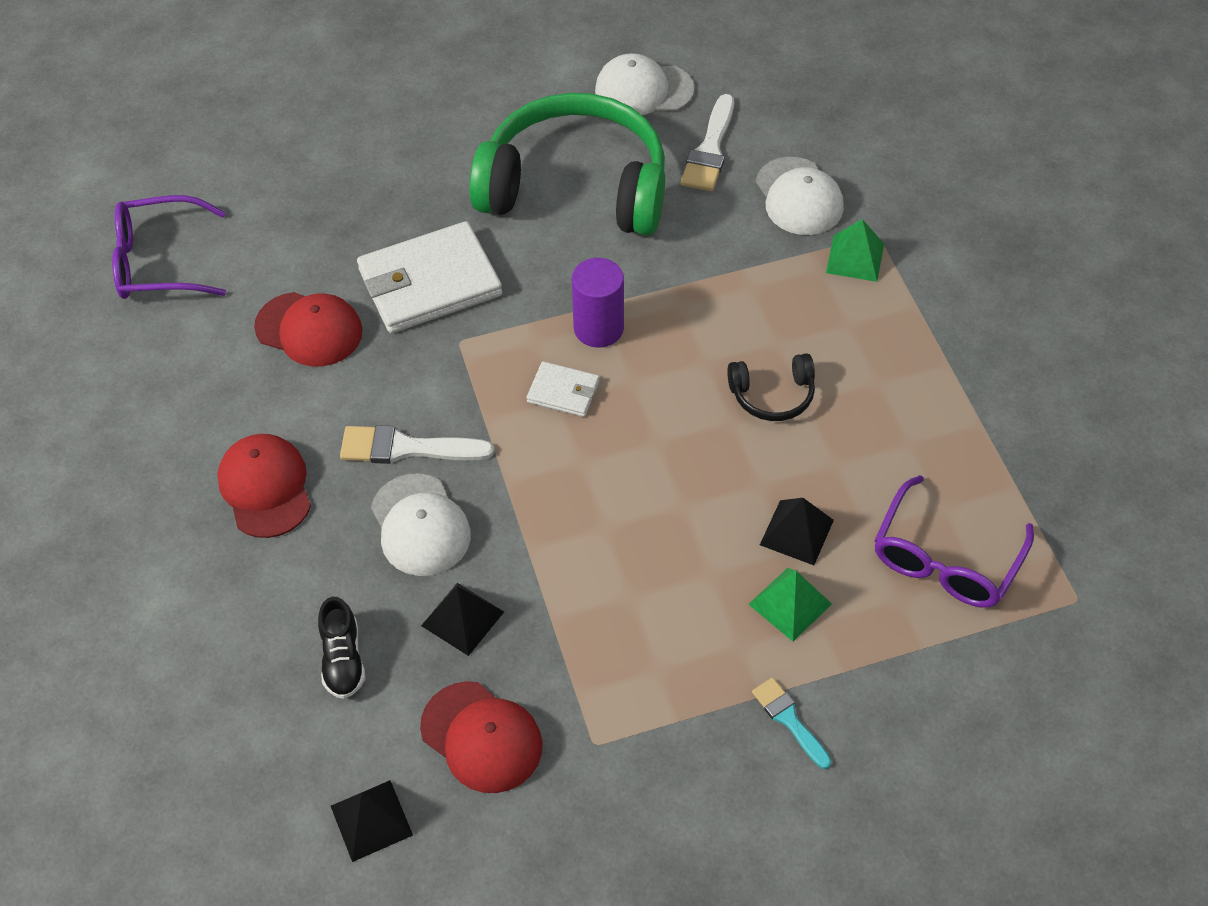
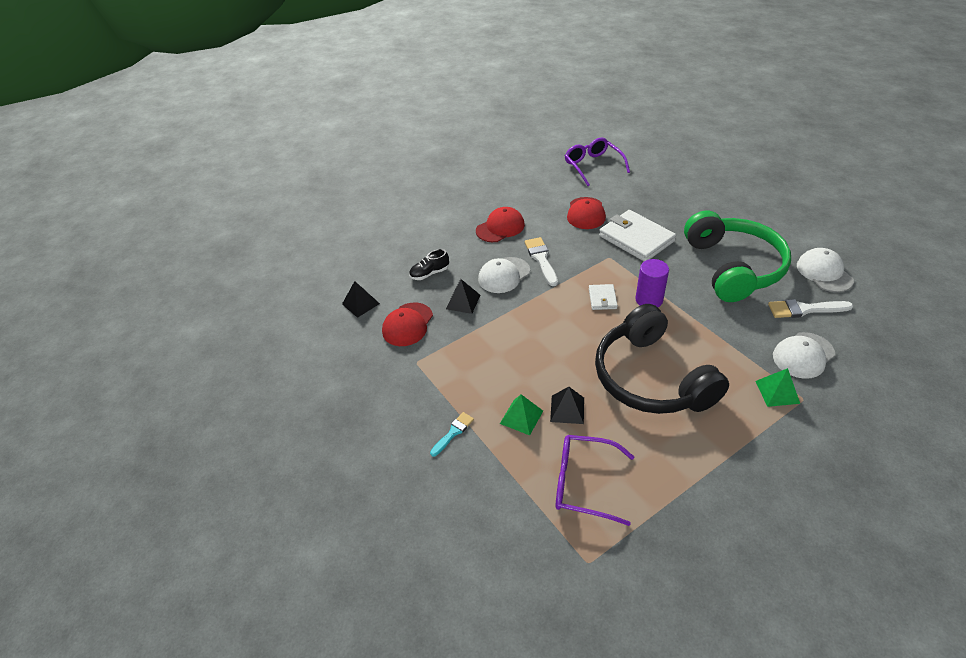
camera: 75 degrees right, 10 degrees down
(772, 395) = (651, 378): black headphones -> black headphones, size x2.41

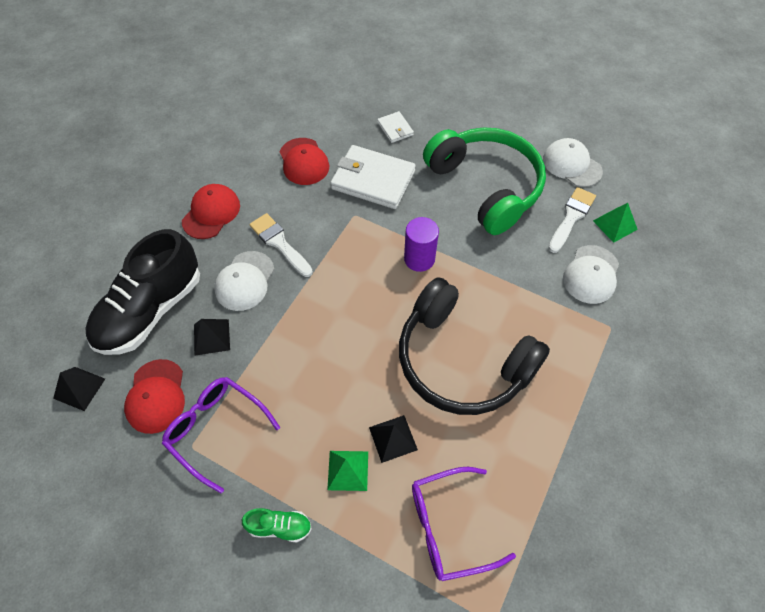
camera: 30 degrees left, 15 degrees up
(429, 273) = (151, 310): black shoe -> black shoe, size x2.38
(453, 432) = (280, 526): turquoise brush -> green shoe
(593, 166) = (284, 91): purple glasses -> purple glasses (216, 430)
(602, 298) = (370, 274): white wallet -> white wallet (395, 129)
(777, 392) = (585, 328): green pyramid -> green pyramid (615, 225)
(804, 309) = (571, 217): white brush -> white brush turned 150 degrees clockwise

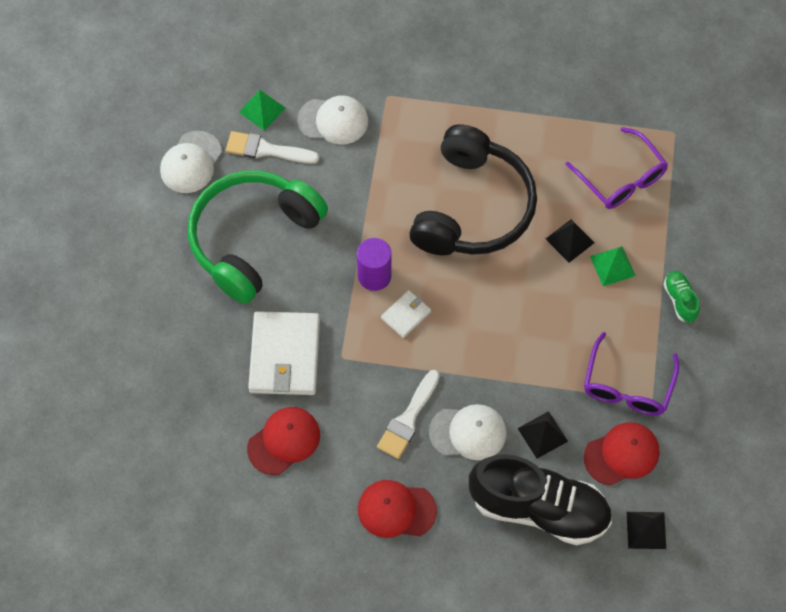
camera: 110 degrees left, 5 degrees up
(395, 129) = (196, 358): white wallet -> white wallet (406, 315)

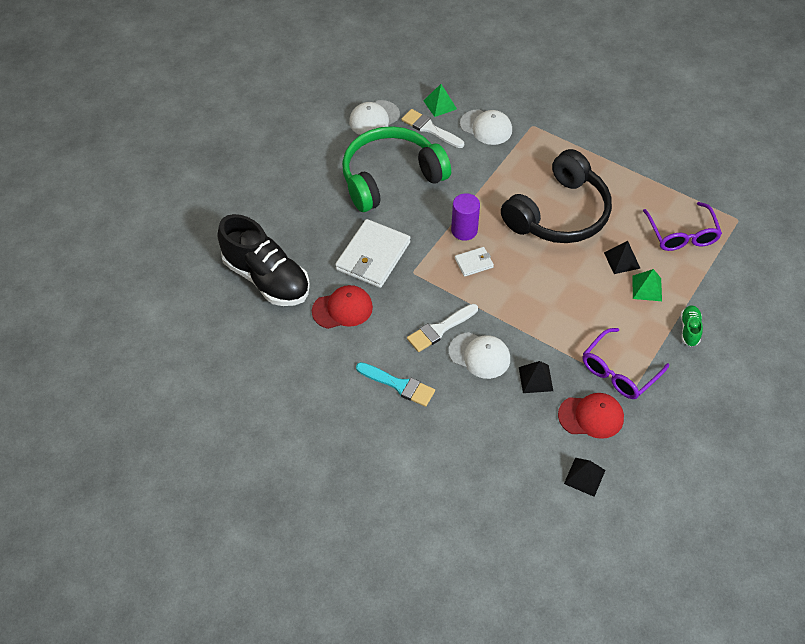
camera: 25 degrees right, 10 degrees down
(396, 510) = (399, 385): red cap -> turquoise brush
(539, 508) = (507, 427): black shoe -> black shoe (266, 278)

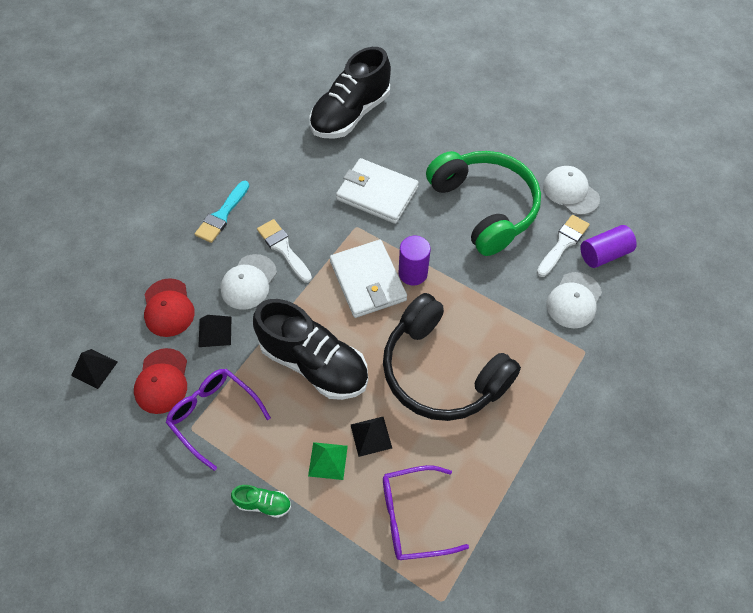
camera: 90 degrees right, 5 degrees up
(342, 309) = (313, 171): red cap -> red cap (168, 308)
(440, 104) = (604, 254): green pyramid -> purple cylinder
(474, 263) = (367, 281): white wallet -> white wallet, size x2.06
(560, 300) = (314, 363): none -> black shoe

